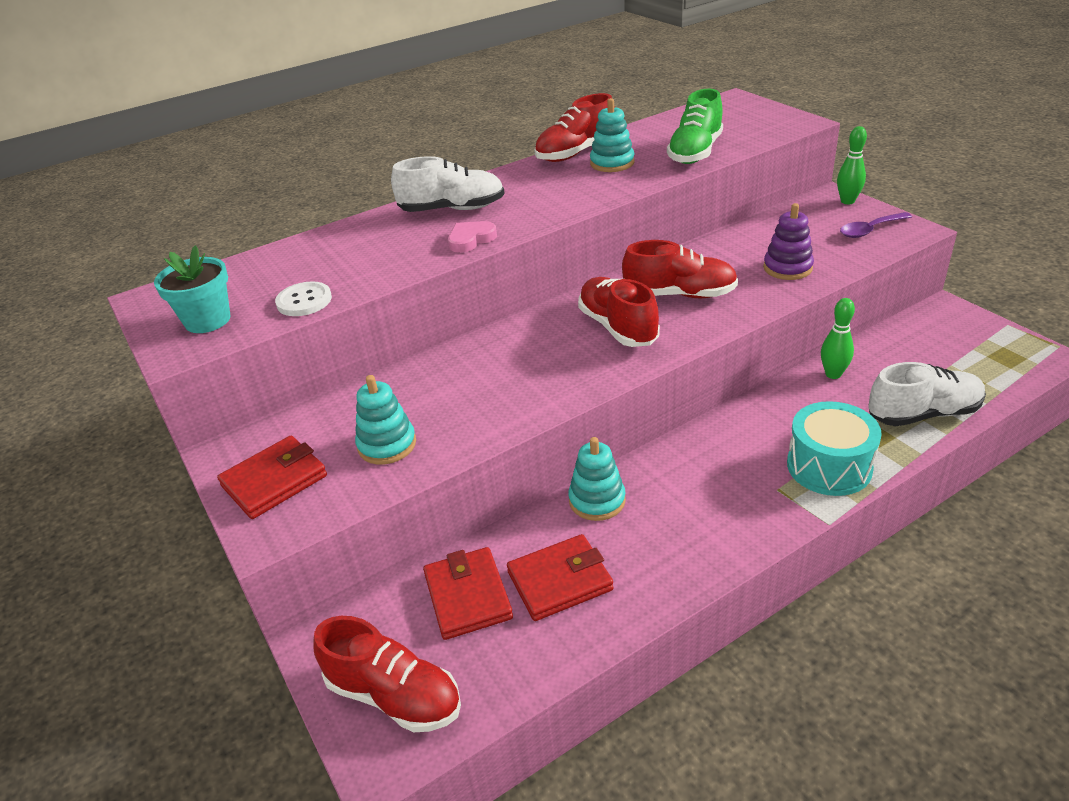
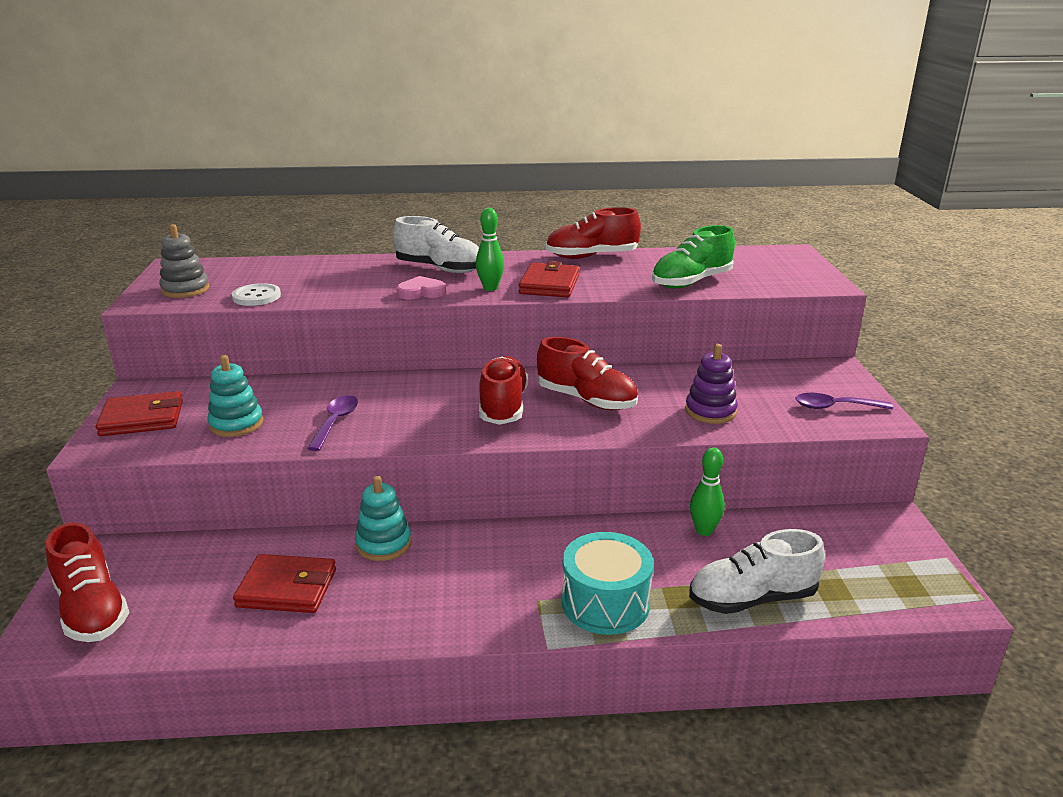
camera: 25 degrees right, 10 degrees down
(207, 320) = (185, 289): turquoise flower pot -> grey stacking toy
(468, 596) = (214, 568): red wallet -> red wallet (549, 284)
(485, 403) = (336, 422): none -> purple spoon
(612, 163) = (609, 271): turquoise stacking toy -> none
(847, 201) = (845, 377): green bowling pin -> green bowling pin (490, 288)
(923, 414) = (752, 598): white shoe -> white shoe turned 150 degrees clockwise

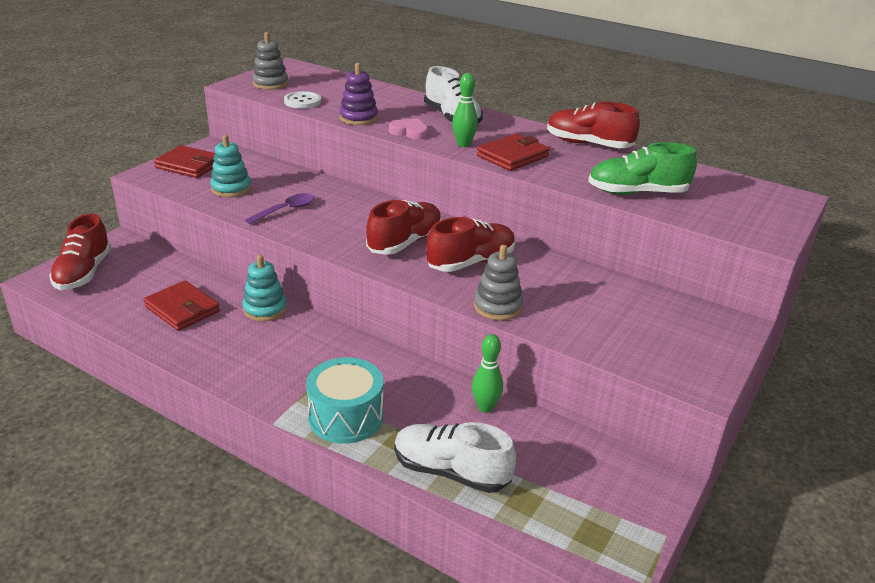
camera: 35 degrees right, 5 degrees up
(586, 400) = (471, 262): red shoe -> red shoe turned 105 degrees counterclockwise
(663, 427) = (497, 306): none -> grey stacking toy
(710, 411) = (555, 311): purple stacking toy -> purple stacking toy (358, 118)
(835, 407) = (675, 355): purple spoon -> none

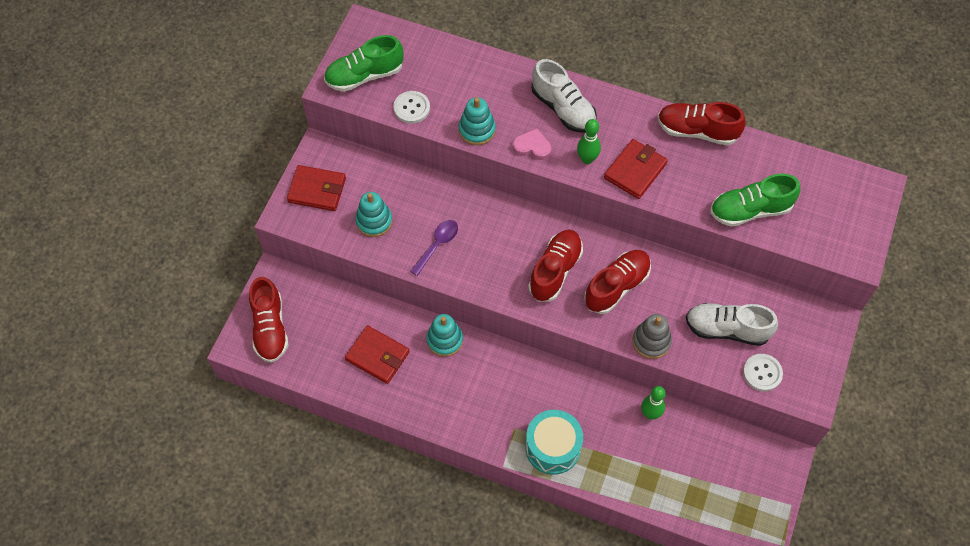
camera: 10 degrees left, 30 degrees up
(270, 84) = (364, 75): grey stacking toy -> green shoe
(358, 118) = (477, 130): purple stacking toy -> turquoise stacking toy
(451, 471) = (641, 482): white shoe -> white shoe (727, 329)
(636, 353) = (762, 373): none -> white button

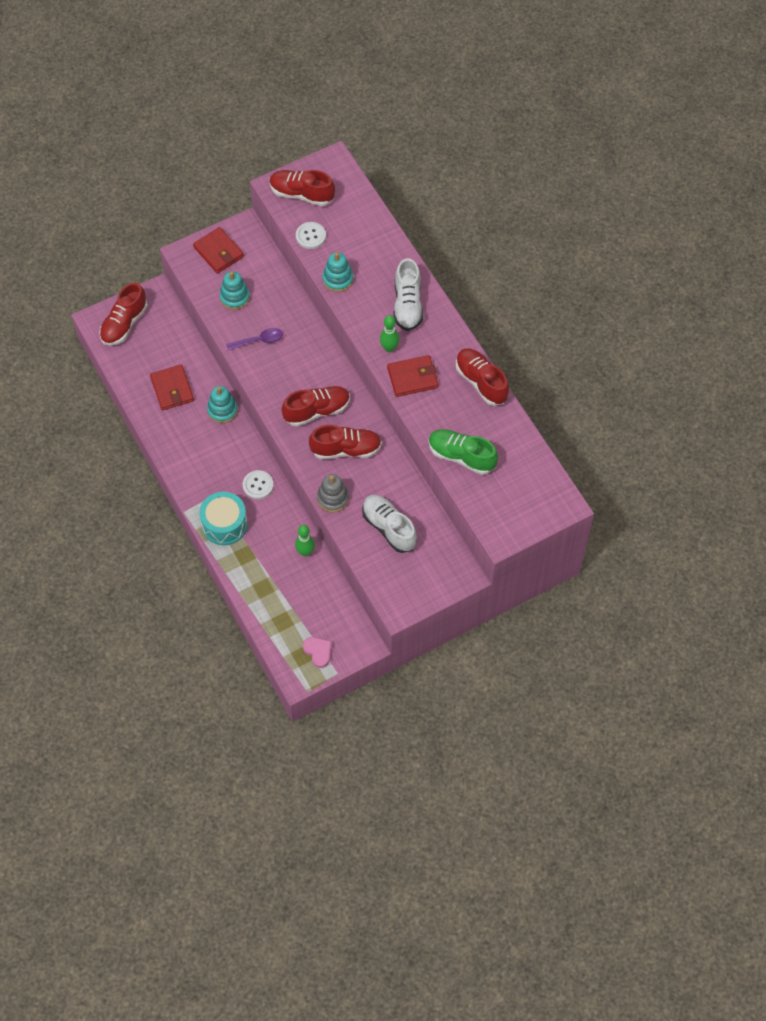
camera: 40 degrees right, 0 degrees up
(364, 75) = (301, 194): green shoe -> red shoe
(532, 147) = (362, 315): pink heart -> pink heart (318, 652)
(762, 373) = (383, 570): white button -> white button (258, 485)

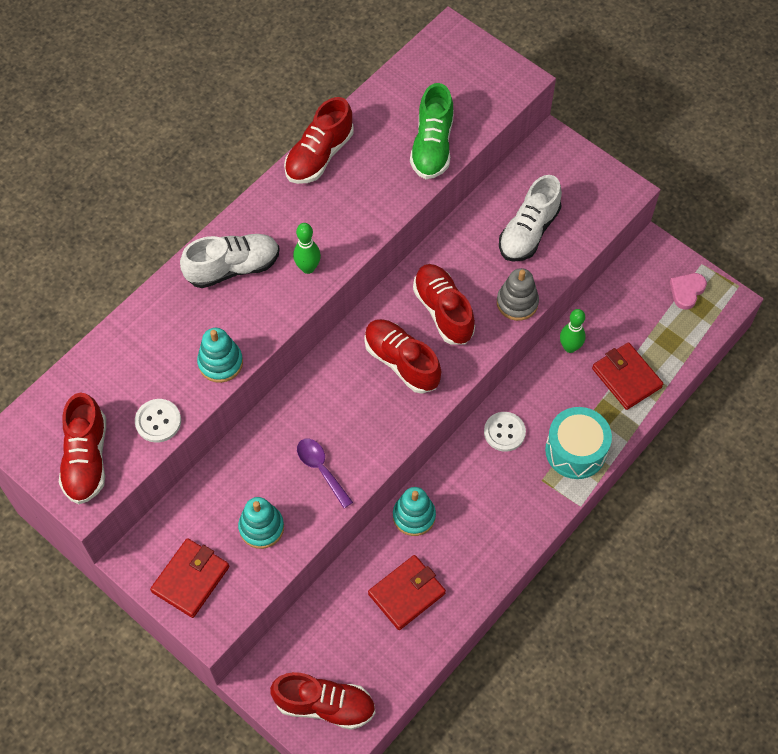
camera: 110 degrees left, 0 degrees up
(412, 378) = (342, 229): red wallet -> red wallet (626, 378)

